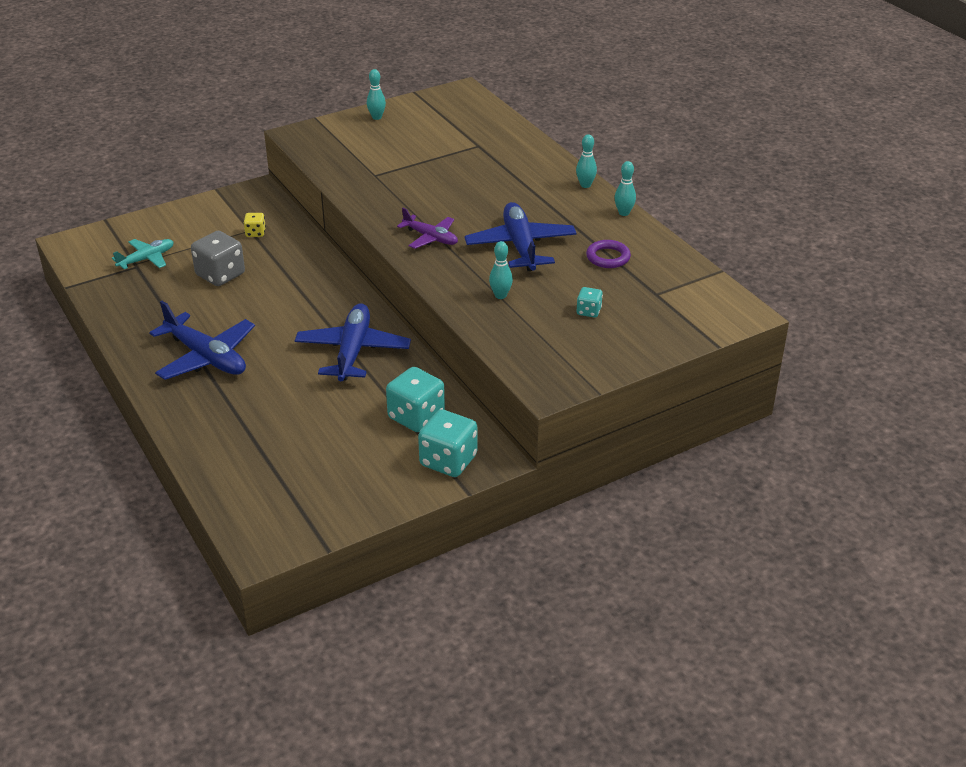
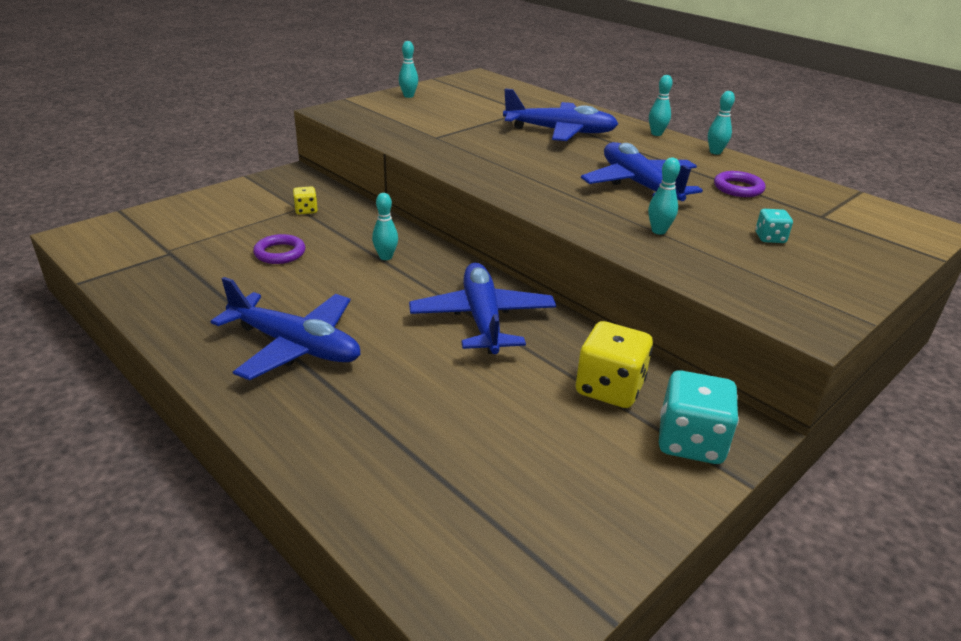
camera: 15 degrees left, 5 degrees down
(147, 259) = (181, 244): turquoise plane -> none
(220, 275) = (280, 253): grey dice -> purple ring
(303, 287) = (386, 257): none -> turquoise bowling pin
(416, 417) = (609, 388): turquoise dice -> yellow dice
(431, 238) = (535, 184): purple plane -> none
(494, 176) = (560, 132): none -> blue plane

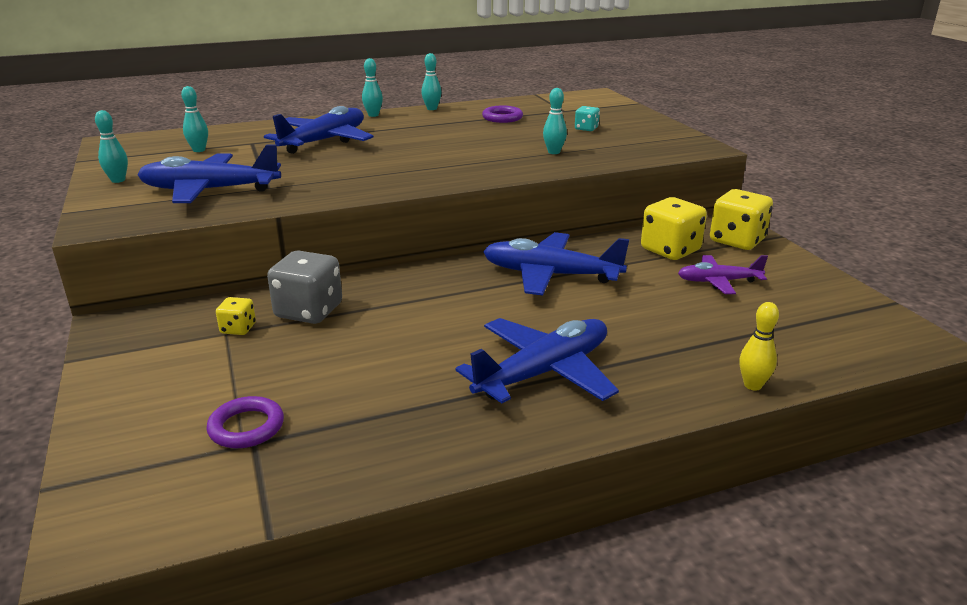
camera: 65 degrees left, 5 degrees down
(280, 253) = (334, 359): purple ring -> purple ring (246, 427)
(318, 478) = (752, 385): none -> yellow bowling pin
(344, 227) = (309, 311): none -> grey dice
(386, 257) = (401, 299): turquoise bowling pin -> turquoise bowling pin (199, 150)
(551, 434) = (718, 281): none -> purple plane
(639, 185) = (468, 141): blue plane -> blue plane (209, 190)
(690, 442) = (737, 241): turquoise dice -> yellow dice

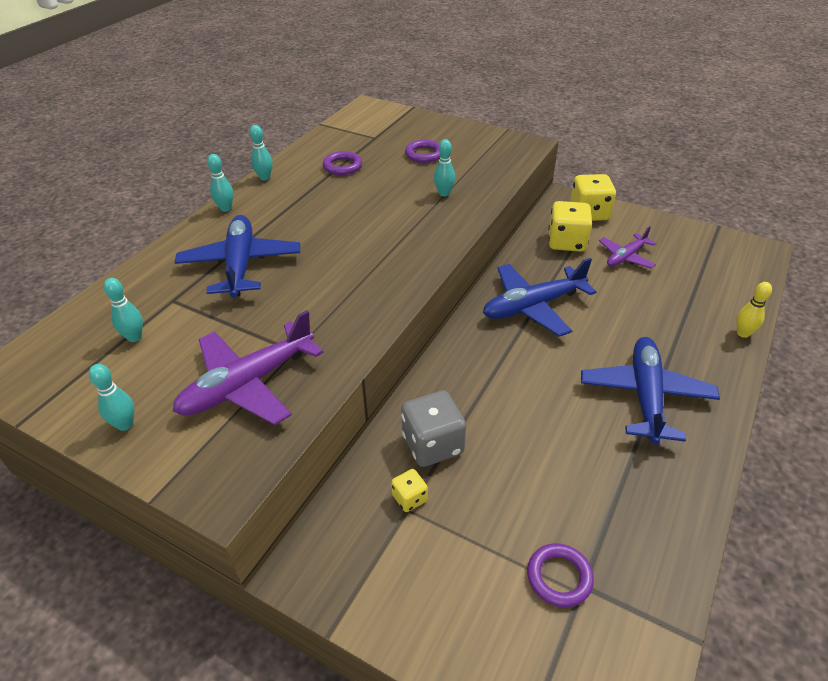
camera: 40 degrees left, 15 degrees up
(209, 190) = (247, 384): blue plane -> purple plane
(586, 129) = (424, 154): turquoise dice -> purple ring

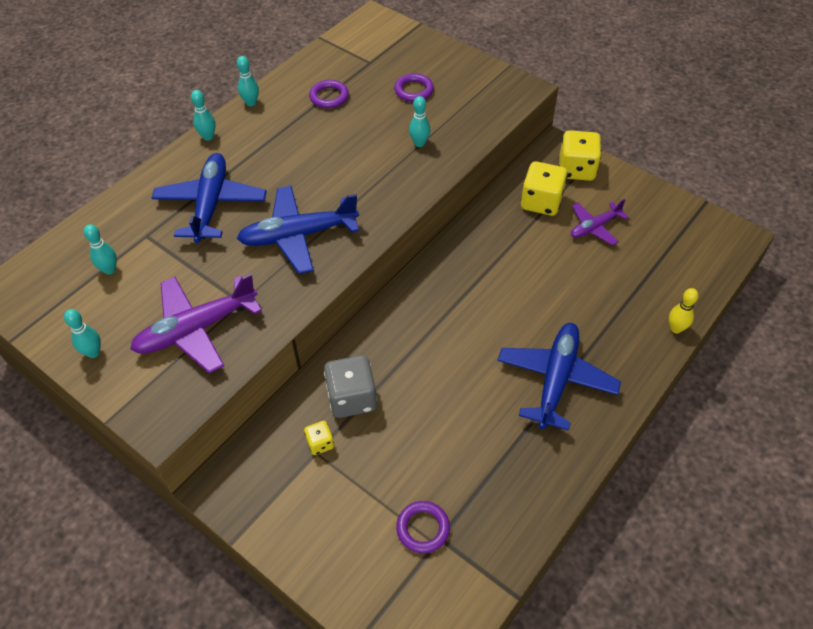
camera: 10 degrees right, 10 degrees up
(533, 306) = (483, 272): blue plane -> blue plane (298, 235)

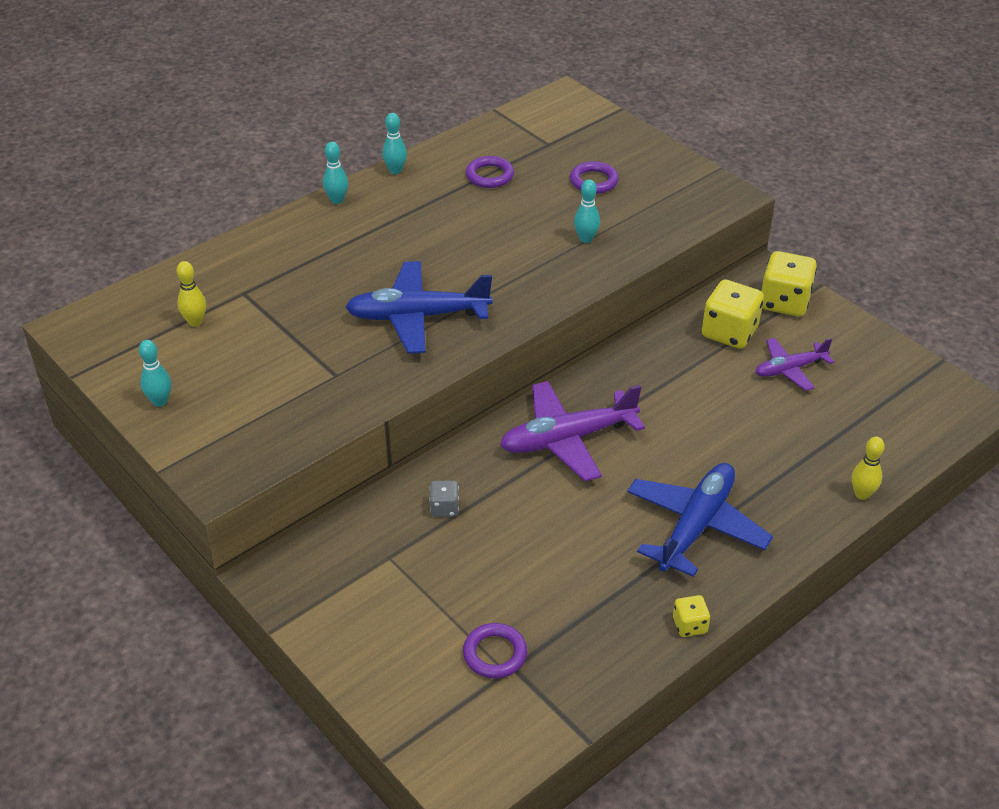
camera: 10 degrees right, 10 degrees down
(110, 270) = (195, 322): turquoise bowling pin -> yellow bowling pin
(196, 329) = (279, 395): purple plane -> purple plane (567, 439)
(211, 204) = (324, 271): blue plane -> none
(320, 443) = (396, 548): yellow dice -> yellow dice (689, 625)
(352, 398) = (444, 508): grey dice -> grey dice, size x0.51

